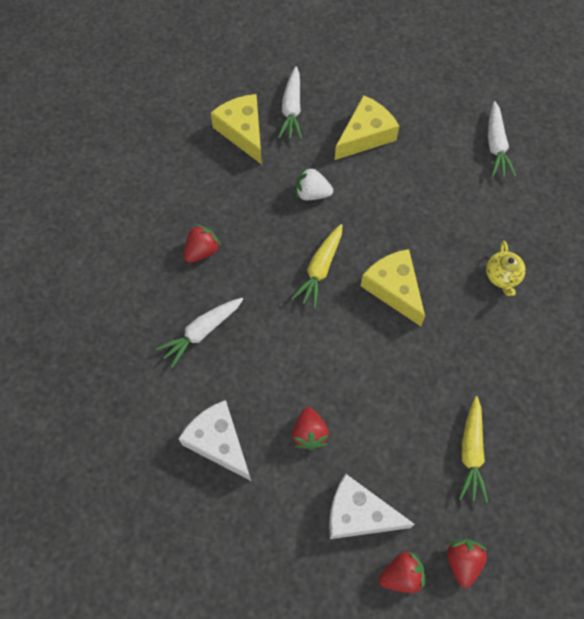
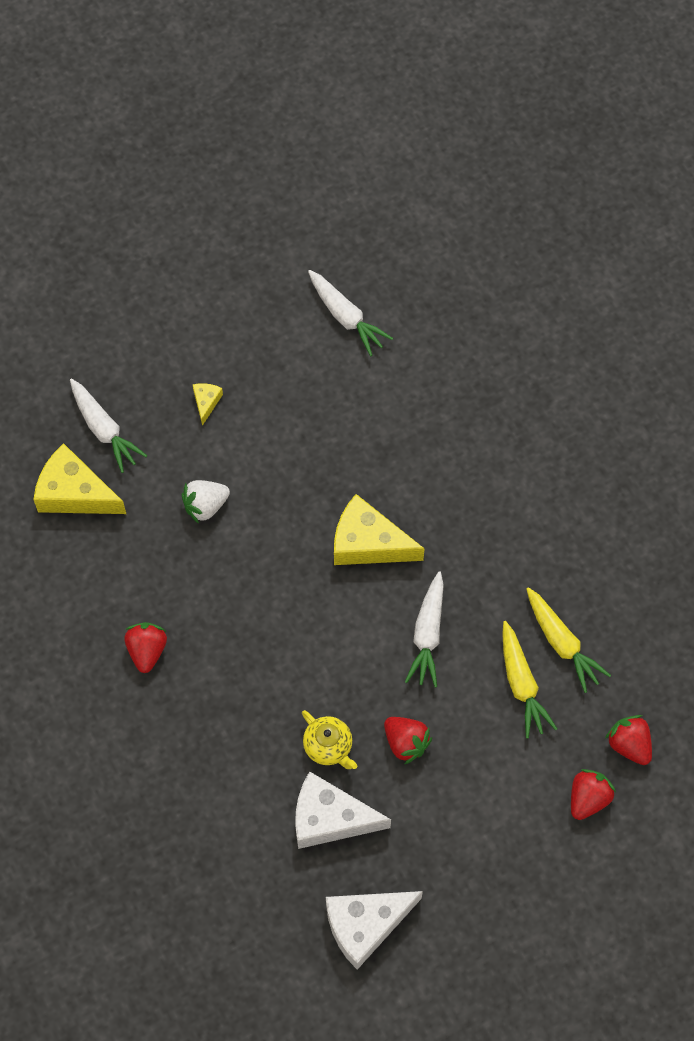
camera: 40 degrees left, 0 degrees up
(201, 332) = (220, 730): white carrot -> white carrot (427, 634)
(320, 269) = (281, 578): yellow carrot -> yellow carrot (521, 684)
(358, 514) = (509, 778): white cheese -> white cheese (365, 925)
(365, 135) = (206, 402): yellow cheese -> yellow cheese, size x0.46
(502, 276) = (459, 452): yellow teapot -> yellow teapot (328, 746)

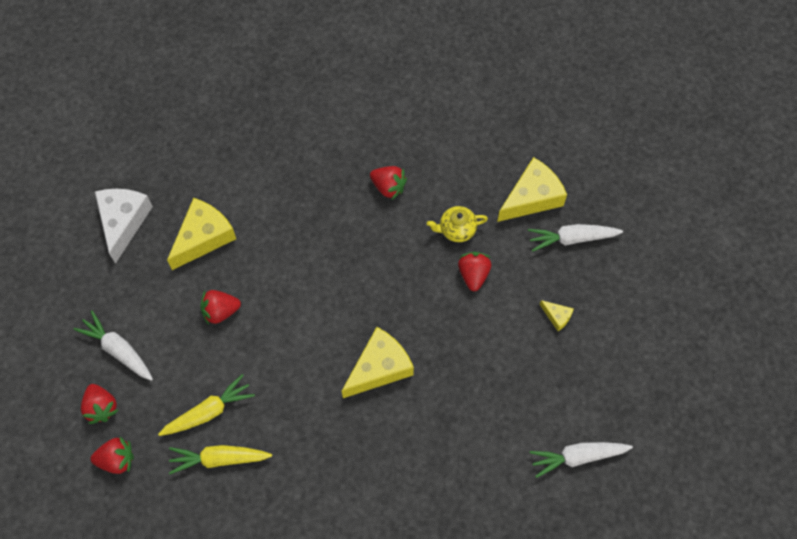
camera: 120 degrees right, 0 degrees up
(205, 506) = (473, 274): white strawberry -> red strawberry
(328, 746) = (250, 262): yellow teapot -> yellow teapot (456, 230)
(330, 818) = (203, 237): white cheese -> yellow cheese
(427, 634) = (286, 369): white carrot -> white carrot (118, 350)
(521, 684) = (209, 412): yellow carrot -> yellow carrot turned 135 degrees clockwise

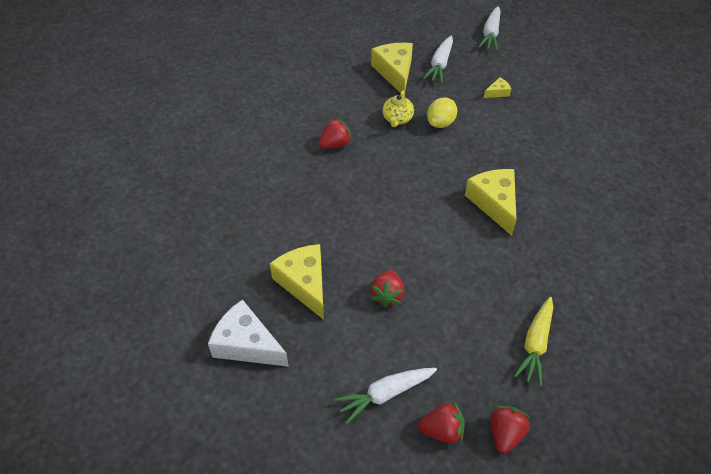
camera: 65 degrees left, 15 degrees down
(209, 412) = (485, 337): yellow carrot -> none
(473, 274) = (440, 123): red strawberry -> yellow lemon
(577, 457) = (612, 119): white carrot -> white carrot (490, 34)

